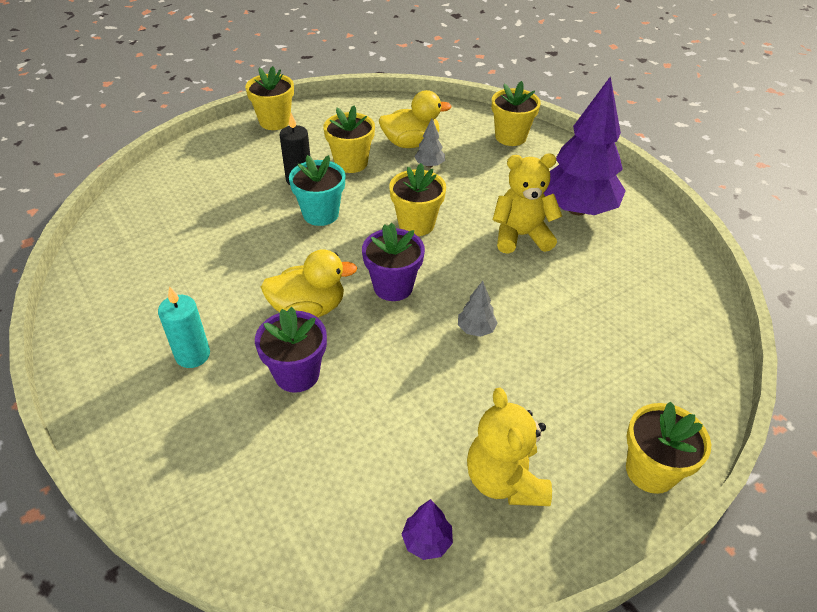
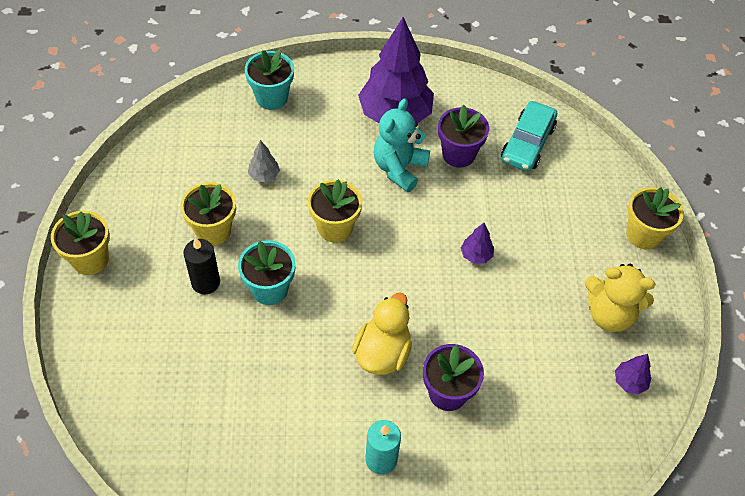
camera: 60 degrees left, 10 degrees up
(393, 287) = (397, 283): purple flower pot -> purple flower pot (458, 154)
(411, 143) = (221, 171): yellow duck -> none
(476, 329) = (476, 255): grey tree -> purple tree
(510, 137) = (272, 98): yellow flower pot -> turquoise flower pot
(521, 236) = (399, 168): yellow teddy bear -> turquoise teddy bear
(656, 313) = (527, 143): none -> turquoise car

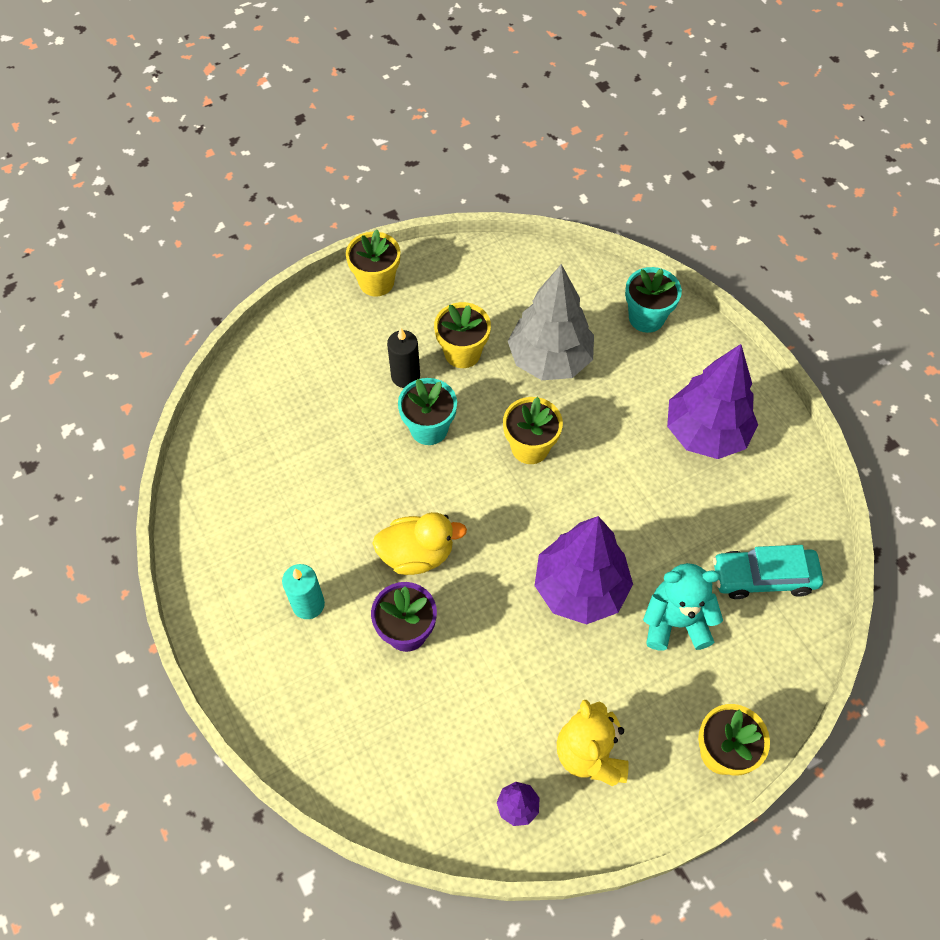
camera: 65 degrees right, 5 degrees up
(264, 175) = (550, 360): grey tree -> grey tree, size x2.47
(399, 168) = (640, 469): turquoise teddy bear -> turquoise teddy bear (675, 622)
(458, 154) = (698, 515): purple flower pot -> none
(476, 255) = (580, 588): purple tree -> purple tree, size x2.47

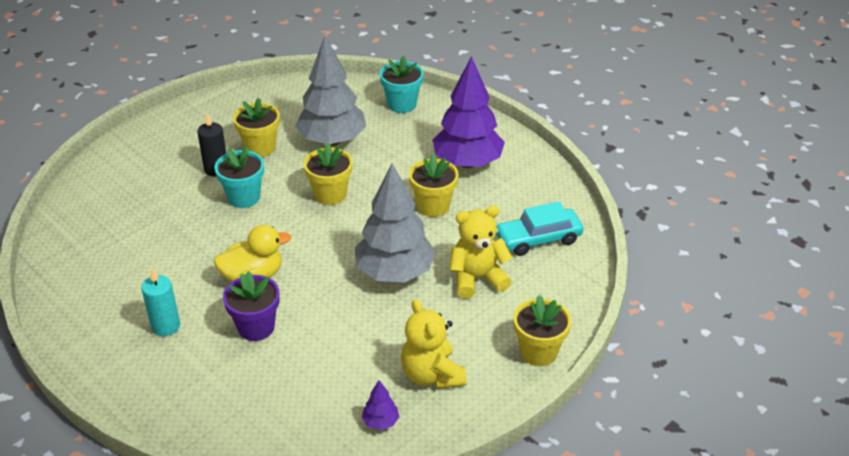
camera: 15 degrees left, 20 degrees down
(376, 282) = (178, 117): yellow flower pot -> yellow flower pot (433, 206)
(580, 588) = (394, 273): purple tree -> grey tree
(675, 622) = (477, 279): turquoise teddy bear -> yellow teddy bear

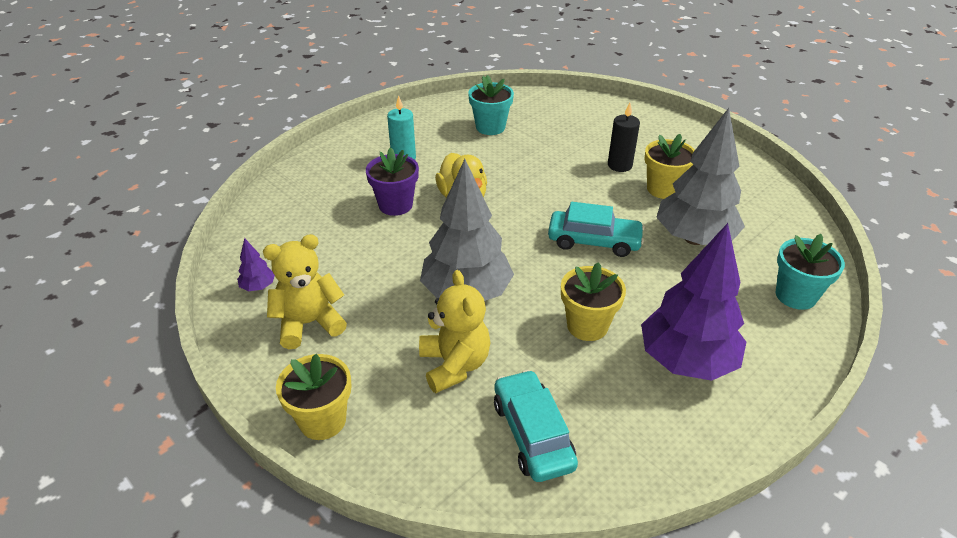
camera: 90 degrees right, 0 degrees up
(244, 197) = (579, 185): turquoise flower pot -> turquoise flower pot (490, 127)
(330, 194) = (594, 241): yellow flower pot -> turquoise car

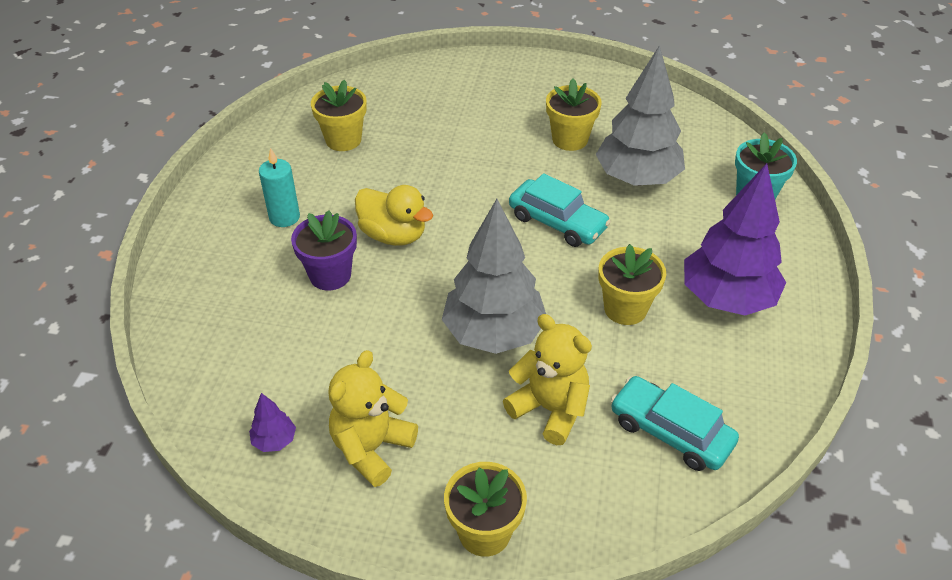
camera: 35 degrees left, 5 degrees up
(490, 127) = (343, 140): turquoise flower pot -> yellow flower pot
(594, 241) = (557, 222): turquoise car -> turquoise car turned 60 degrees clockwise
(619, 165) = (510, 130): black candle -> none

